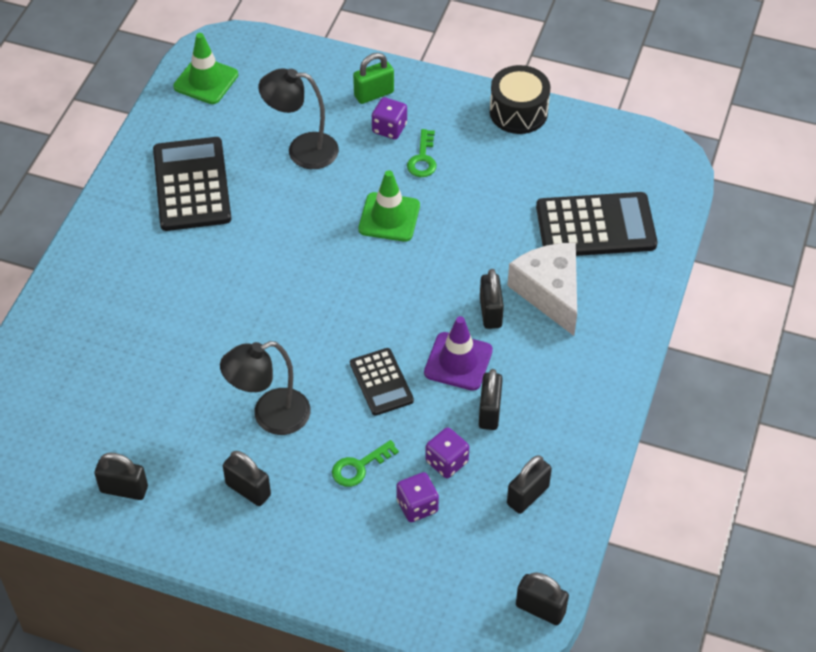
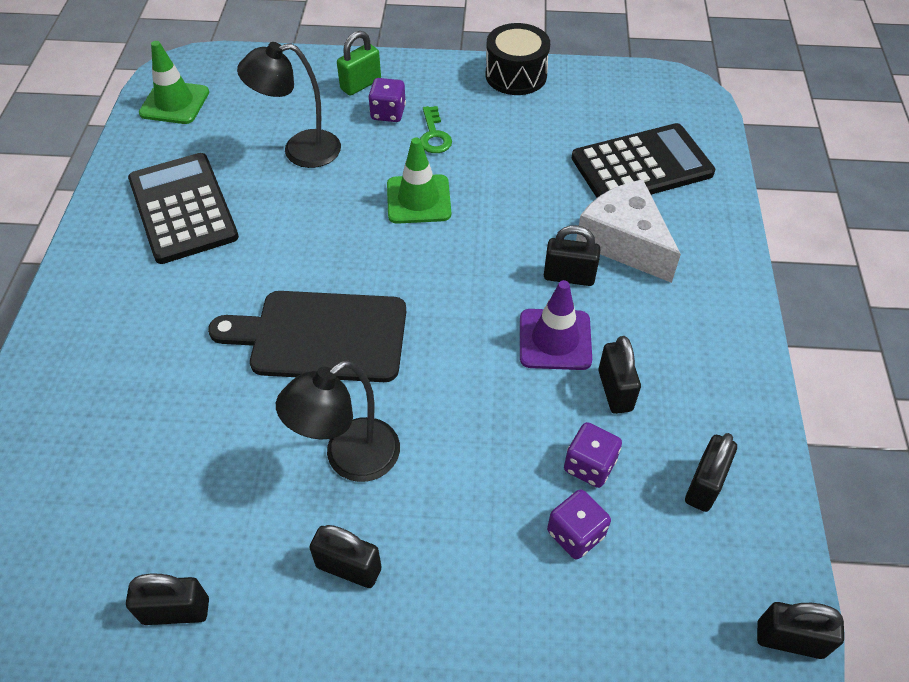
camera: 15 degrees left, 0 degrees up
(275, 318) = (321, 336): none -> black cutting board
(359, 466) = (484, 499): green key -> none
(381, 382) = (474, 384): black calculator -> none
(490, 312) = (569, 276): black padlock -> black padlock turned 60 degrees counterclockwise

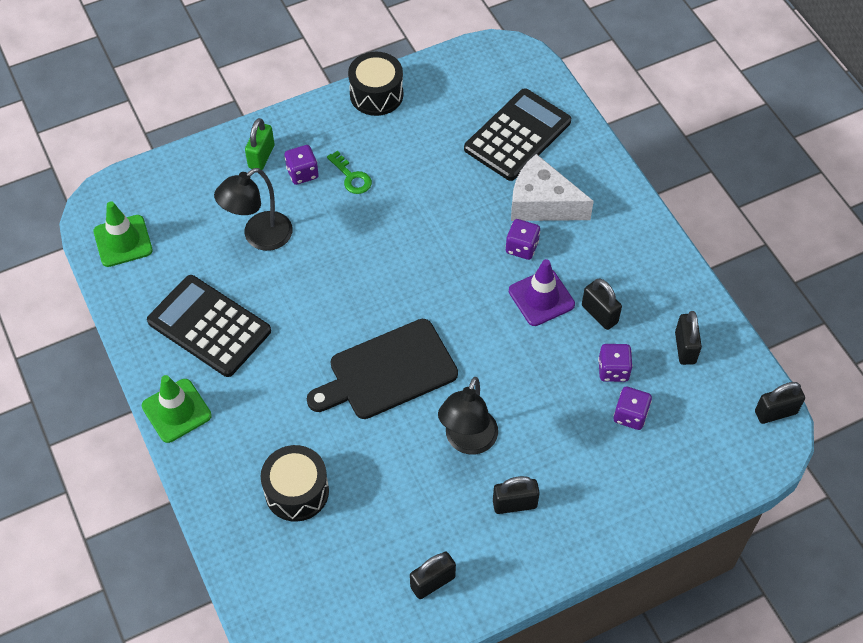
camera: 30 degrees left, 5 degrees up
(121, 415) = (297, 491): none -> black drum
(418, 199) = (379, 236): green traffic cone -> green traffic cone (176, 411)
(569, 276) = (522, 247): black padlock -> purple dice

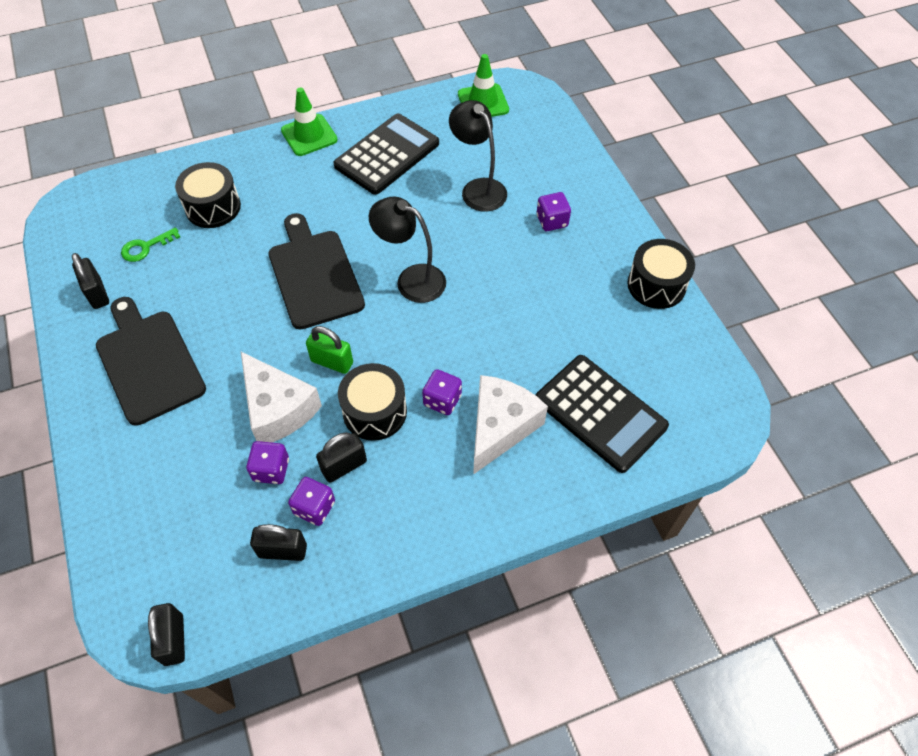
camera: 95 degrees right, 0 degrees up
(261, 157) = (573, 191): green padlock -> green padlock (332, 362)
(351, 177) = (545, 259): green key -> green key (146, 247)
(467, 441) = (224, 331): black lamp -> black lamp (411, 279)
(514, 504) = (148, 362): black padlock -> black cutting board
(541, 298) = (375, 411): purple traffic cone -> black drum
(550, 376) = (278, 408): none -> white cheese
(630, 415) = (213, 478): purple dice -> purple dice (314, 508)

